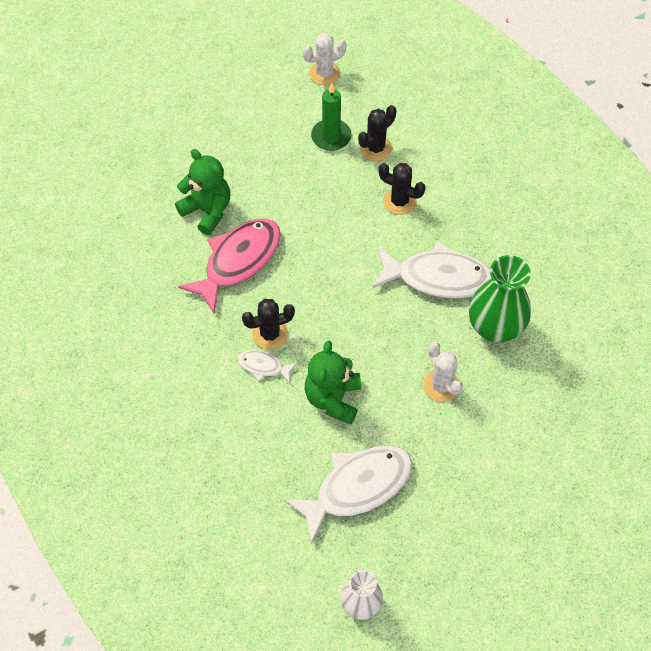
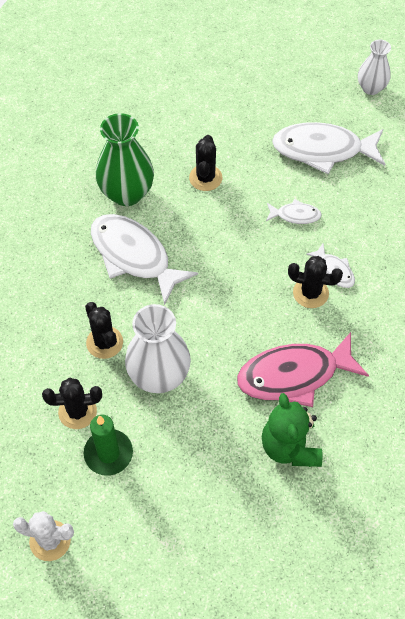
camera: 145 degrees left, 0 degrees up
(333, 399) = (295, 215): green teddy bear -> white fish
(339, 203) = (159, 376): none -> white vase
(441, 386) = (205, 178): white cactus -> black cactus

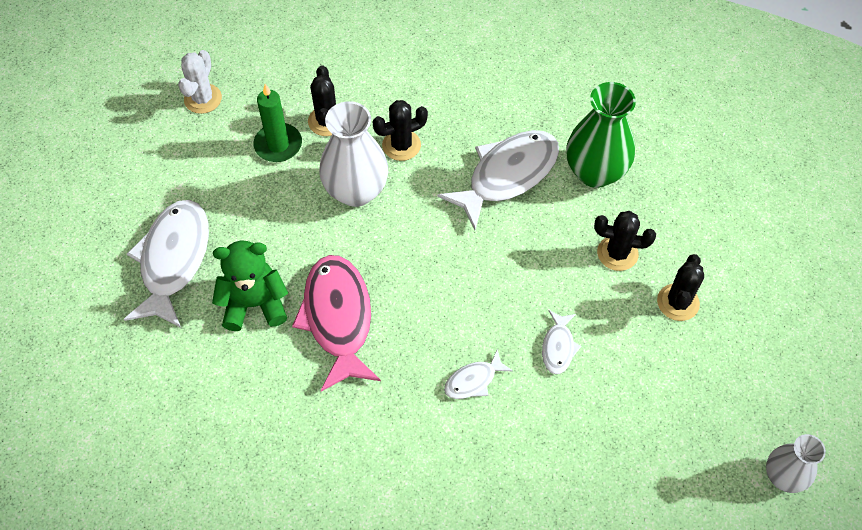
camera: 95 degrees right, 0 degrees up
(310, 293) = (443, 349): black cactus -> black cactus (678, 302)
(322, 150) = (665, 394): white fish -> white fish (173, 260)

